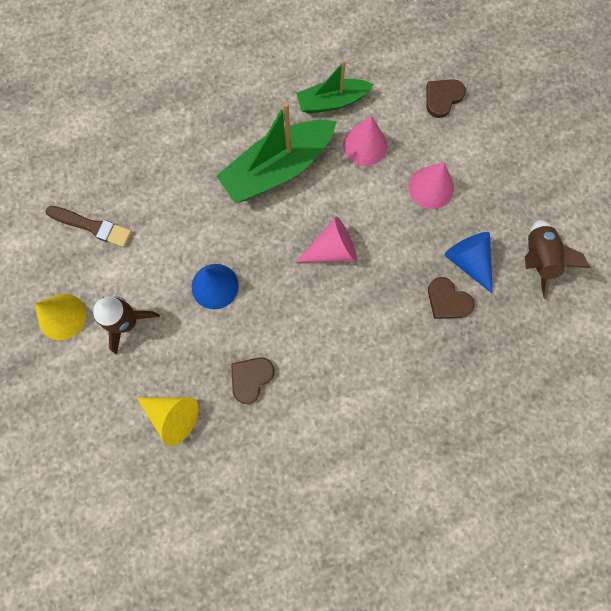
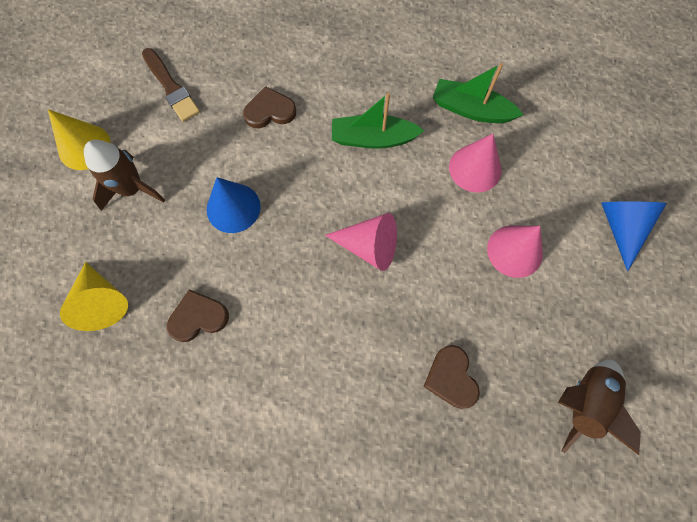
camera: 35 degrees right, 5 degrees down
(277, 169) = (373, 139): green boat -> green boat, size x0.61
(442, 98) = (589, 172): brown heart -> brown heart (270, 111)
(468, 262) = (503, 352): blue cone -> blue cone (621, 228)

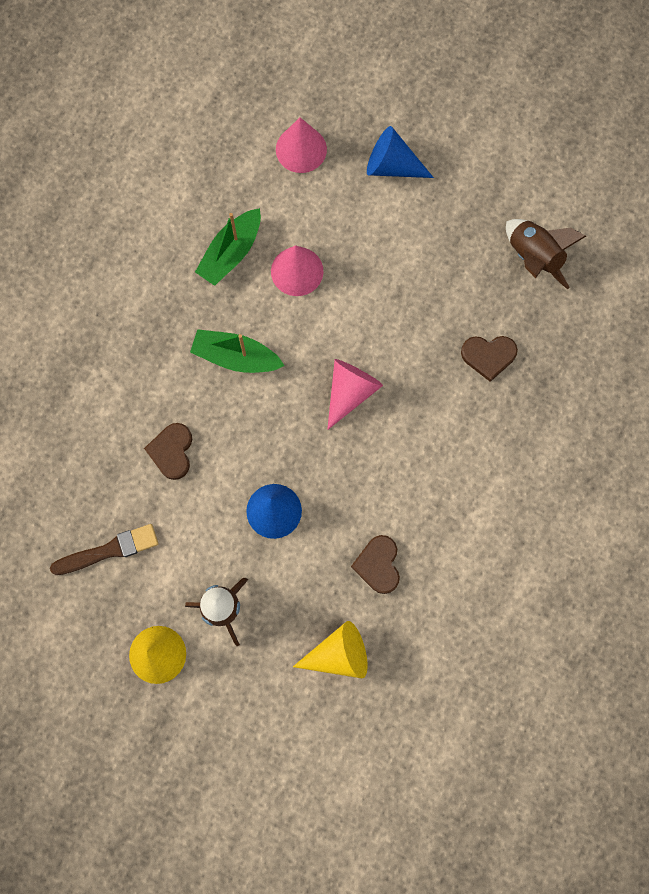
camera: 75 degrees left, 5 degrees up
(373, 139) = (236, 357): green boat -> green boat turned 90 degrees clockwise
(514, 251) = (389, 264): pink cone -> pink cone (301, 149)

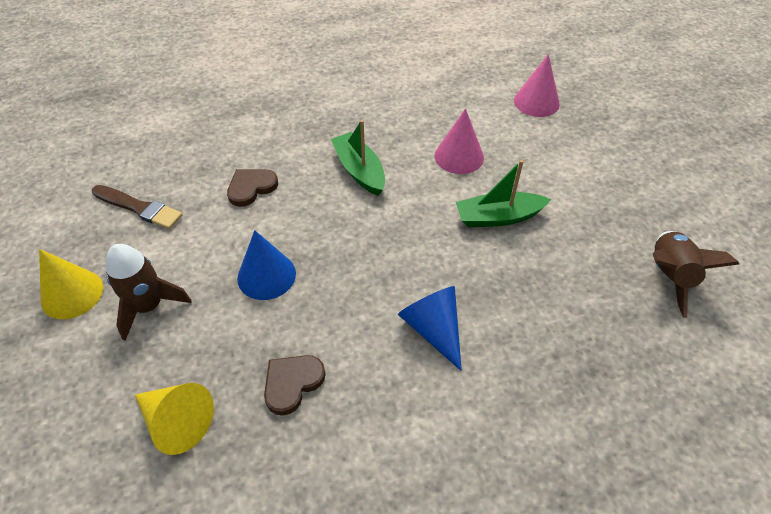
camera: 45 degrees right, 25 degrees down
(231, 253) = (425, 119): green boat -> green boat (498, 217)
(350, 392) = (414, 249): pink cone -> none
(392, 166) = (596, 148): blue cone -> blue cone (433, 329)
(488, 356) = (557, 312): brown heart -> none

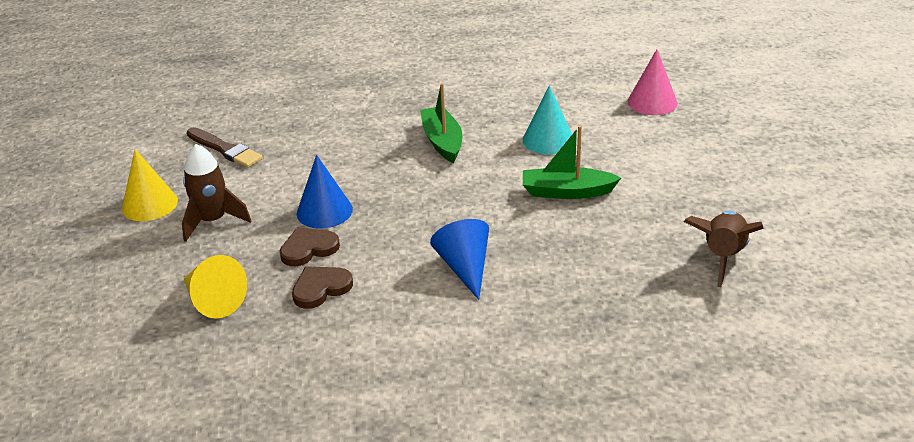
camera: 15 degrees right, 15 degrees down
(251, 188) = (333, 144): brown heart -> brown heart (308, 249)
(459, 156) = (548, 140): pink cone -> turquoise cone

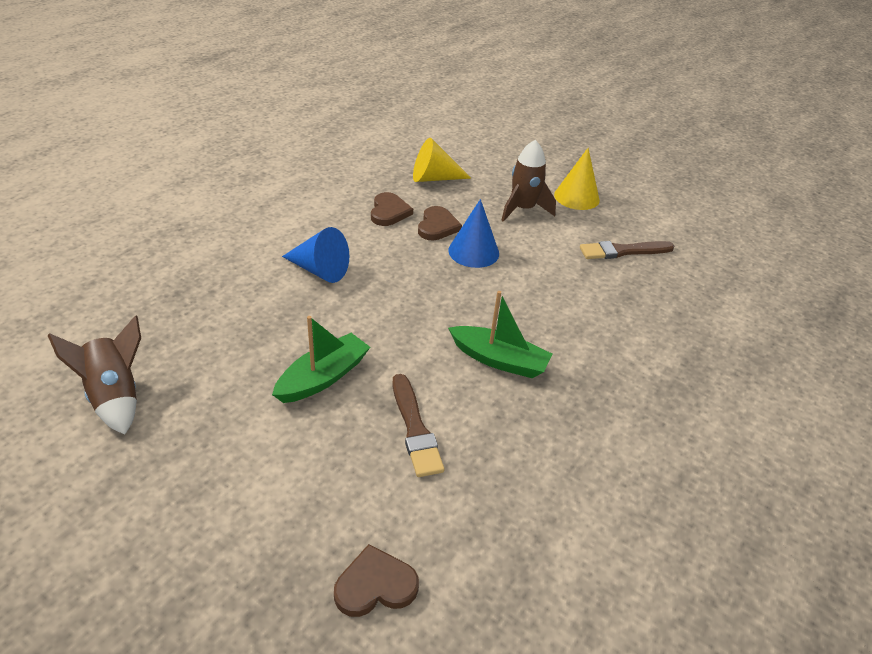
camera: 125 degrees right, 5 degrees up
(548, 140) = (415, 428): turquoise cone -> brown brush
(652, 102) = (375, 585): pink cone -> brown heart

